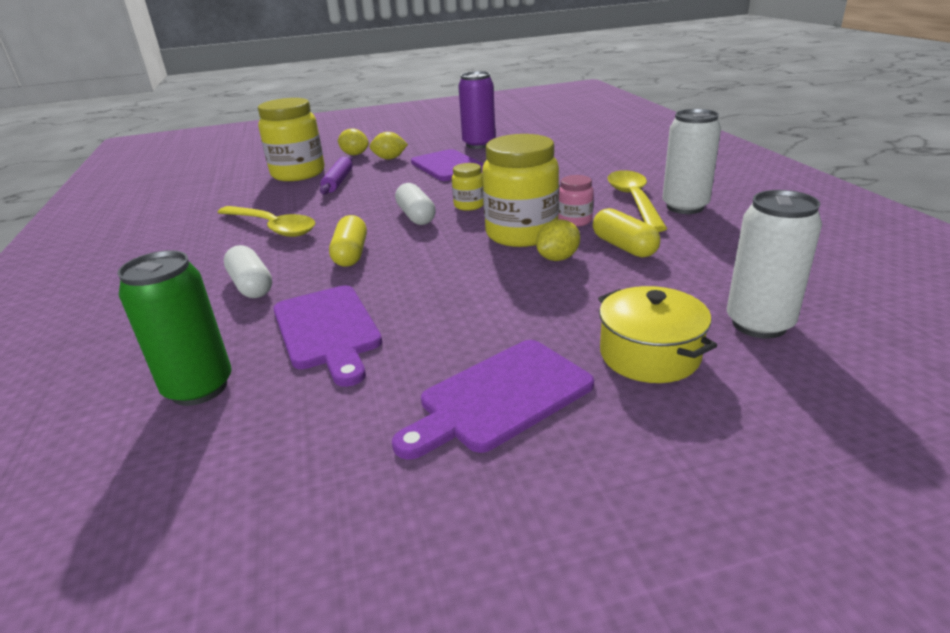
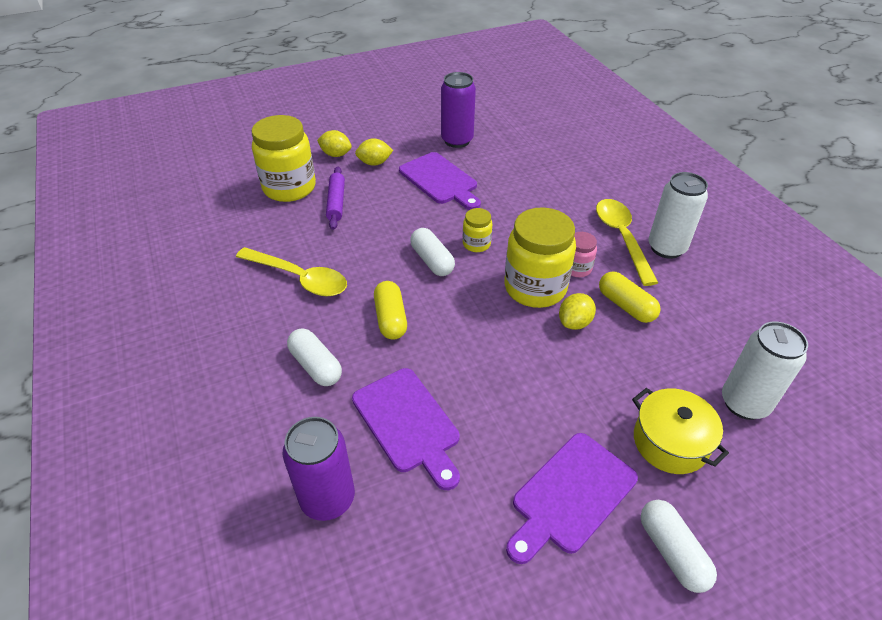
camera: 10 degrees left, 15 degrees up
(199, 388) = (327, 499): green can -> purple can
(624, 459) = (672, 552): none -> white capsule

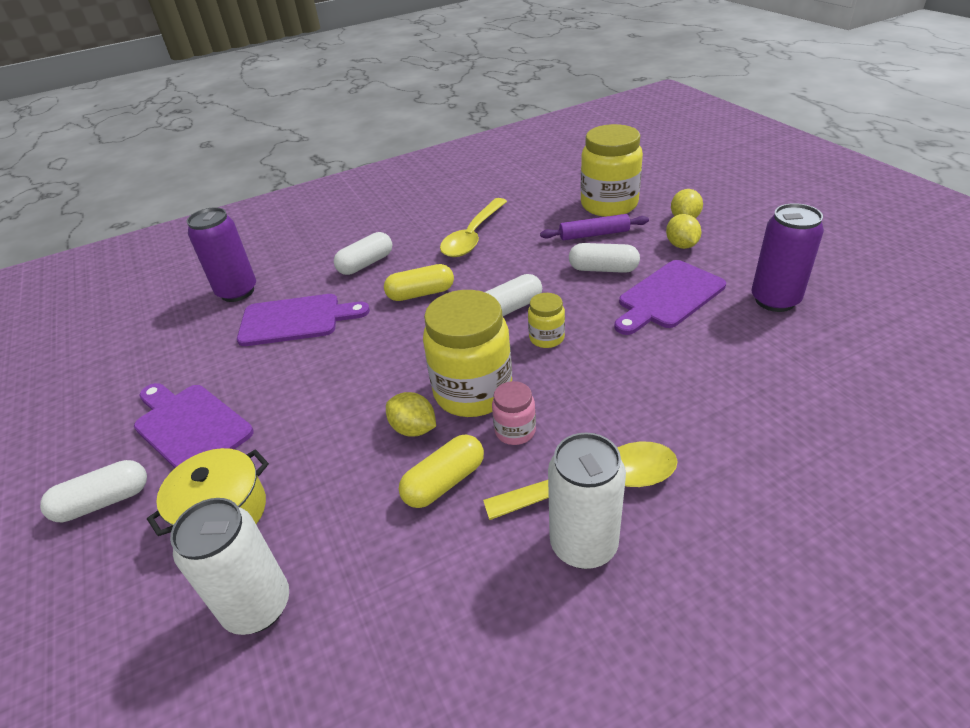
camera: 90 degrees right, 5 degrees down
(392, 205) = (603, 269): none -> white capsule
(408, 423) = (295, 320): purple cutting board -> purple cutting board turned 150 degrees counterclockwise

